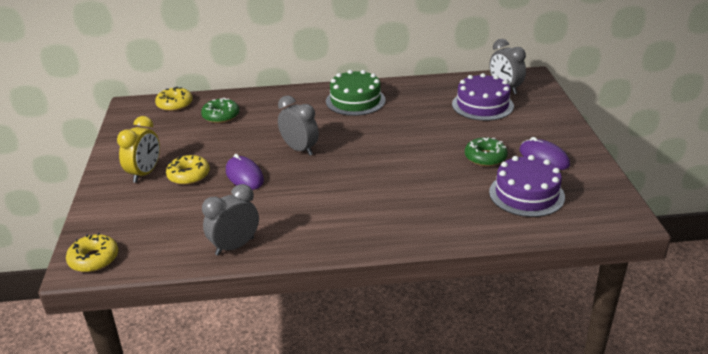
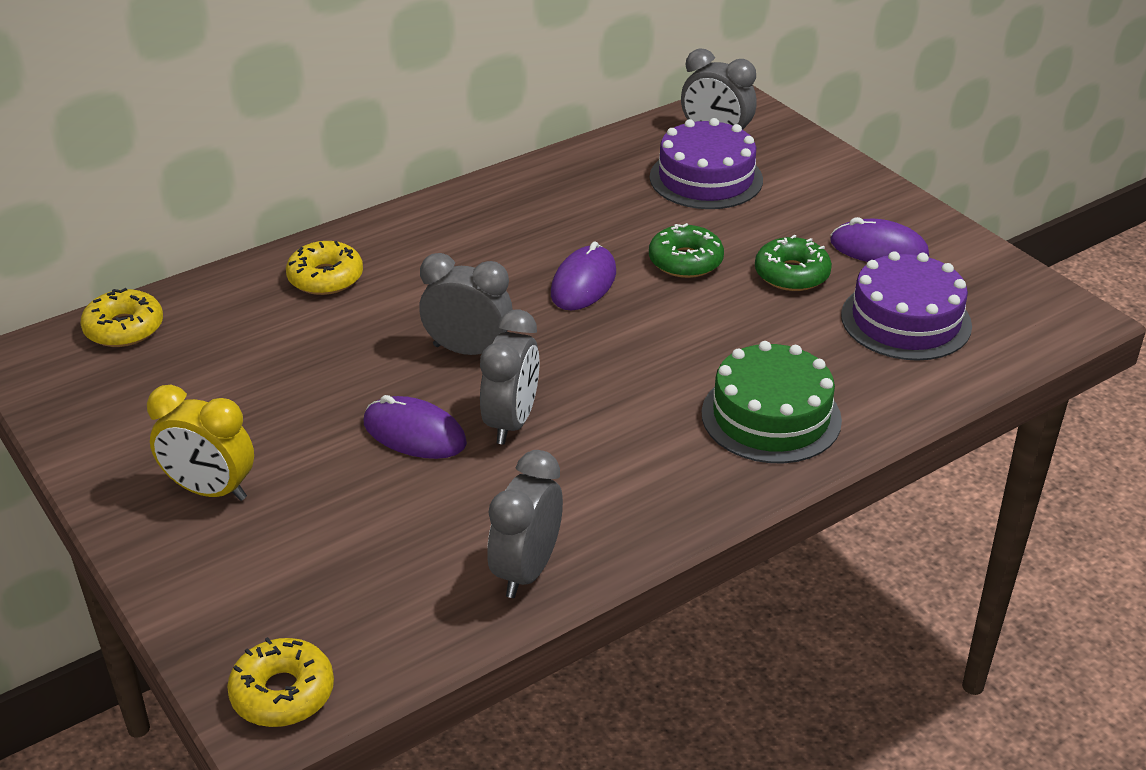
camera: 30 degrees left, 5 degrees up
(145, 173) = (210, 491): yellow clock -> yellow clock turned 120 degrees clockwise
(188, 175) = (304, 466): yellow donut -> yellow donut (325, 278)
(221, 116) = (248, 326): green donut -> green donut (685, 261)
(289, 184) = (511, 422): none -> grey clock
(355, 100) = (481, 226): green cake -> green cake (771, 416)
(378, 135) = (583, 283): none -> purple mouse

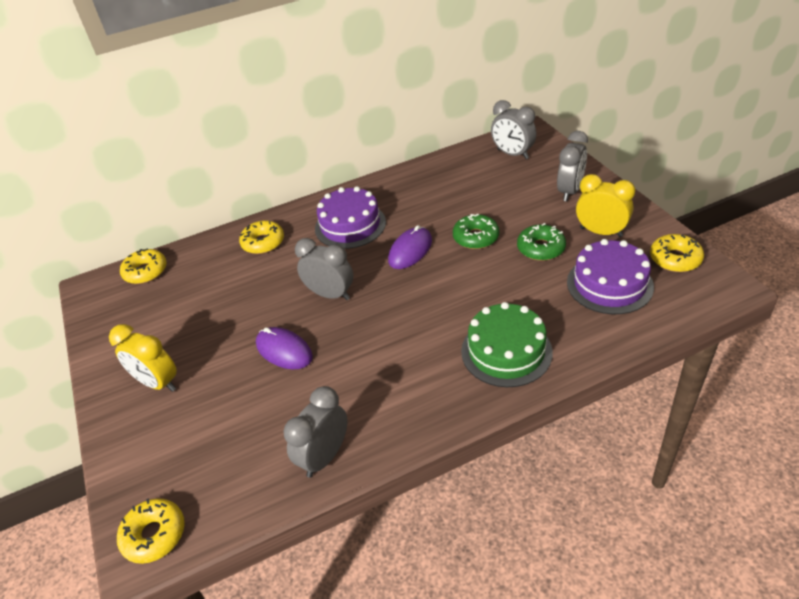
camera: 15 degrees right, 5 degrees up
(511, 422) = (343, 346): grey clock -> grey clock (570, 191)
(706, 178) = (501, 181): purple cake -> purple cake (350, 225)
(879, 249) = (601, 232): purple mouse -> yellow clock
(995, 283) = (675, 259): none -> yellow donut

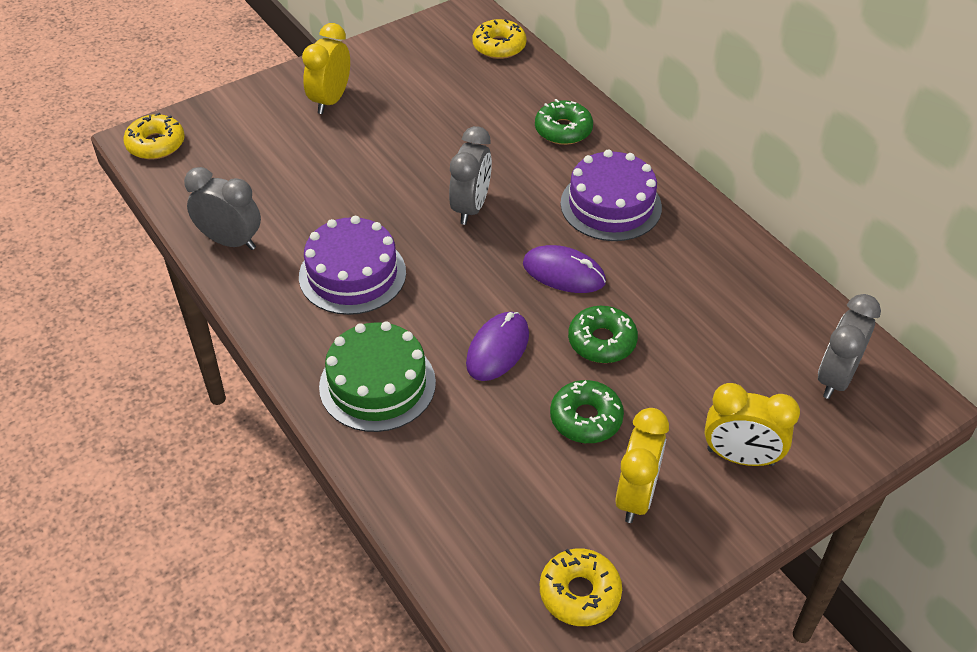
camera: 75 degrees right, 5 degrees up
(263, 242) = (563, 130): yellow donut -> green donut
(284, 350) = (376, 184): purple mouse -> purple mouse (497, 349)
(570, 191) = (740, 457): grey clock -> yellow clock
(609, 284) = (512, 501): purple cake -> purple cake (352, 274)

